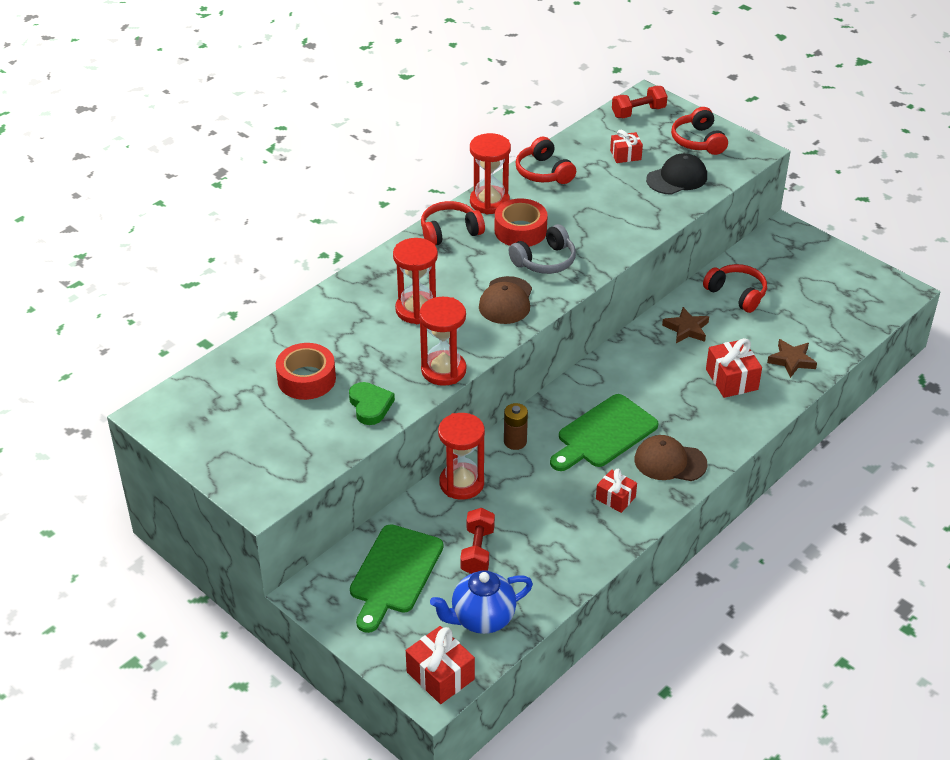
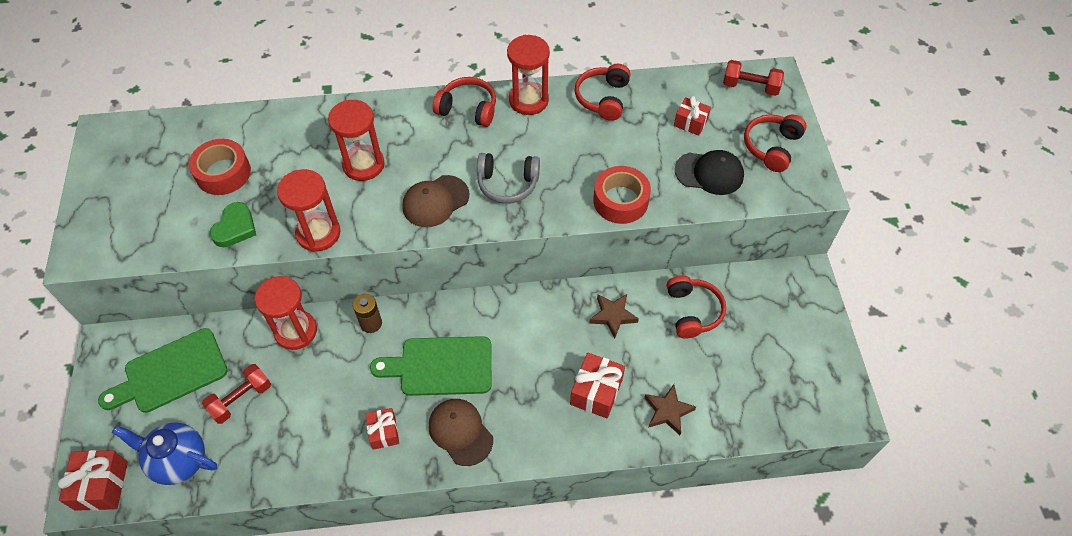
camera: 40 degrees right, 15 degrees up
(520, 231) = (521, 142): red tape -> red tape (620, 201)

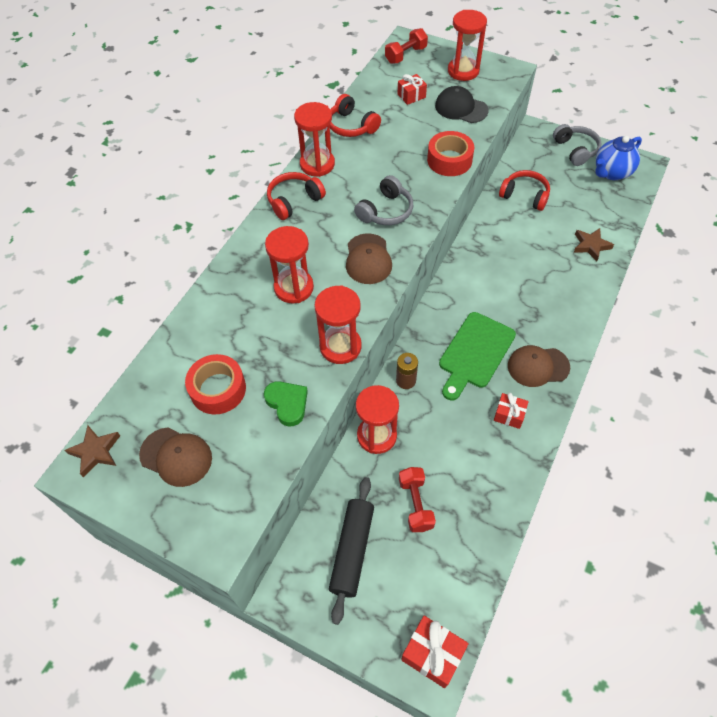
camera: 55 degrees left, 0 degrees up
(145, 183) = (176, 456): none -> brown cap
(170, 373) = (352, 550): green cutting board -> black rolling pin
(178, 461) = (446, 577): blue teapot -> blue teapot (611, 173)
(596, 392) = (553, 274): red gift -> none
(613, 316) = (500, 236): brown star -> brown star (95, 452)
(709, 173) = (461, 108): black cap -> black cap turned 105 degrees counterclockwise
(771, 147) = (463, 71): red headphones -> red hourglass
(810, 330) = (575, 150): none -> grey headphones

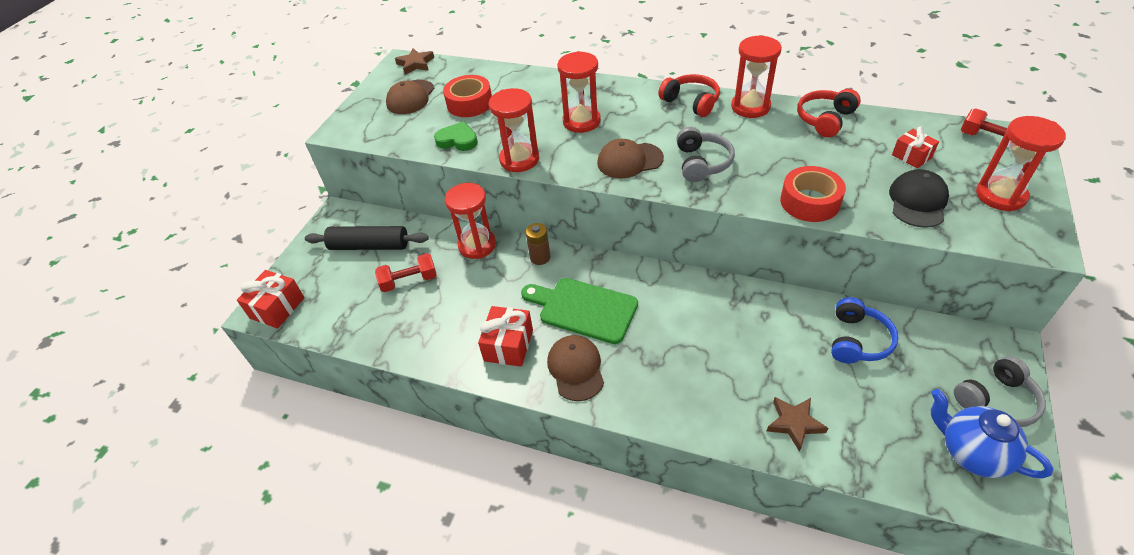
camera: 85 degrees right, 10 degrees down
(287, 403) = (458, 140): green heart -> green heart turned 120 degrees counterclockwise
(386, 211) = (702, 163): grey headphones -> grey headphones turned 120 degrees counterclockwise
(509, 415) = (508, 345): red gift -> red gift, size x1.54
(524, 195) = (857, 340): red headphones -> blue headphones

